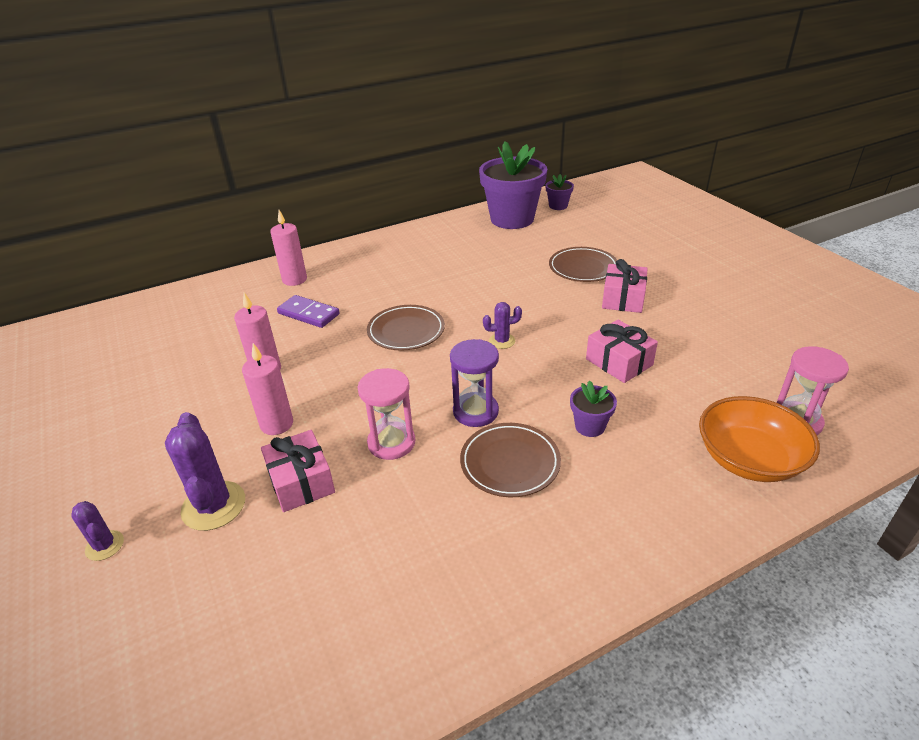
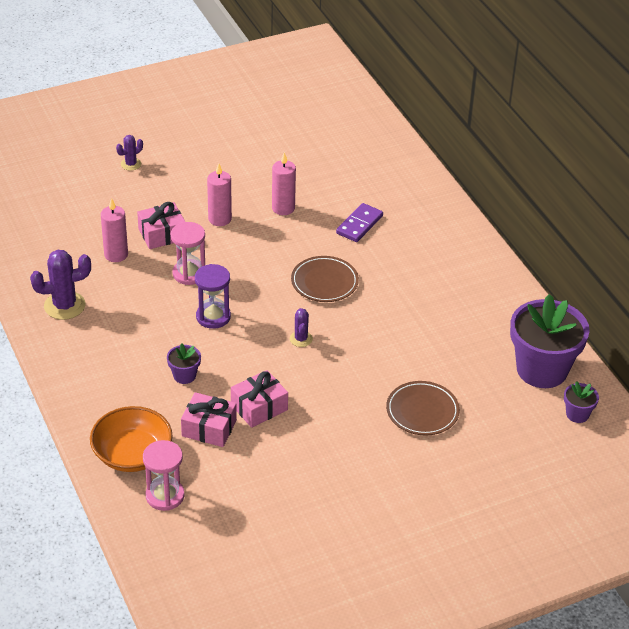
camera: 90 degrees right, 5 degrees up
(213, 506) = (150, 200): purple cactus -> purple cactus (64, 306)
(294, 280) = (419, 212): pink candle -> pink candle (116, 255)
(510, 463) = (157, 329): brown plate -> none
(623, 299) = (359, 430): pink gift -> pink gift (209, 428)

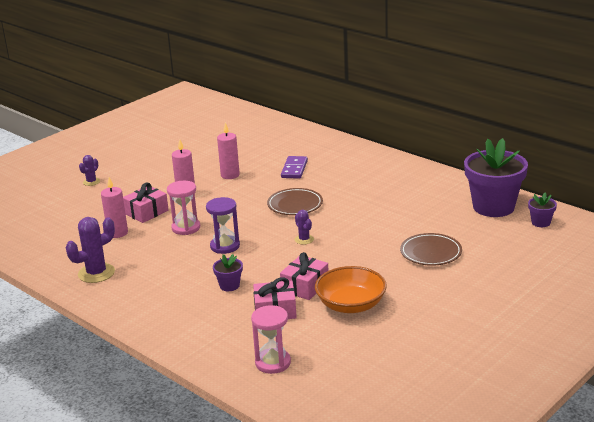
camera: 20 degrees left, 15 degrees down
(132, 454) = (224, 345): orange bowl -> orange bowl (351, 305)

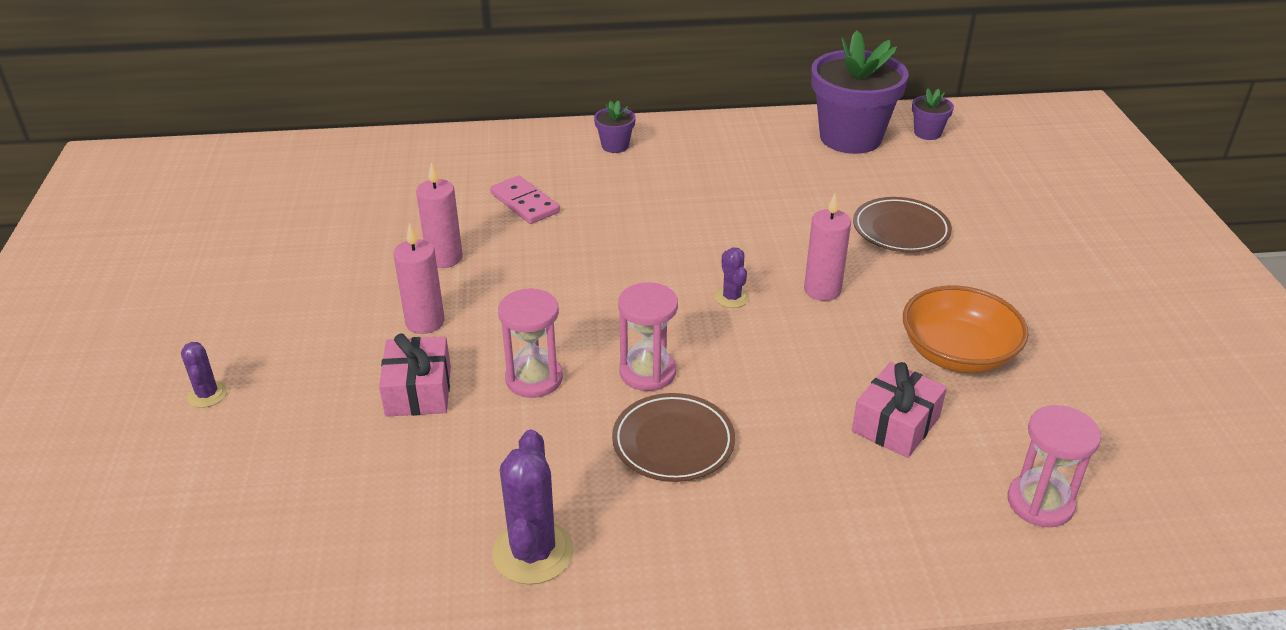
camera: 50 degrees left, 10 degrees up
(117, 233) = (434, 457): pink candle -> pink candle (822, 290)
(225, 246) = (647, 372): purple hourglass -> pink hourglass
(229, 286) = (770, 429): purple flower pot -> purple flower pot (615, 146)
(294, 169) = (525, 203): purple domino -> pink domino
(295, 205) = (624, 254): brown plate -> brown plate (673, 442)
(304, 239) = (732, 297): purple cactus -> purple cactus turned 60 degrees clockwise
(305, 286) = (861, 364): pink gift -> none

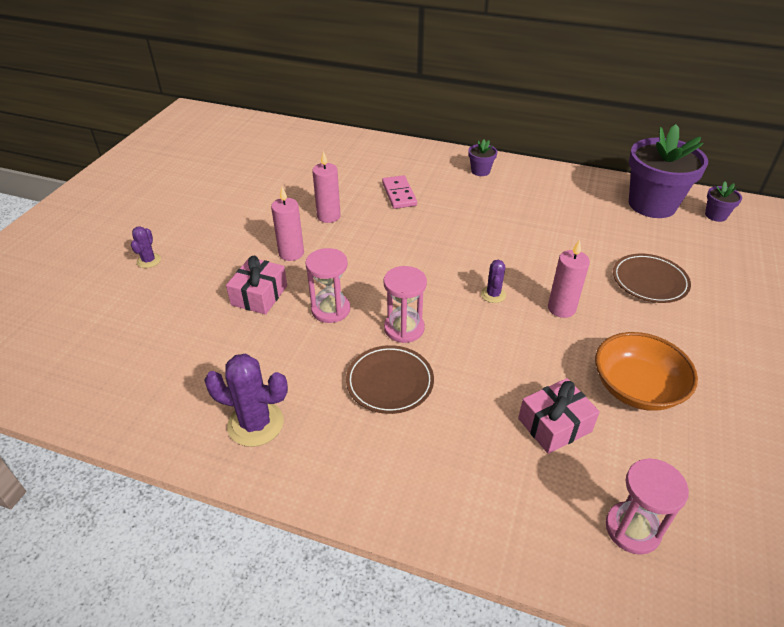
camera: 25 degrees right, 5 degrees up
(533, 552) = (255, 424): purple cactus -> purple cactus turned 75 degrees clockwise

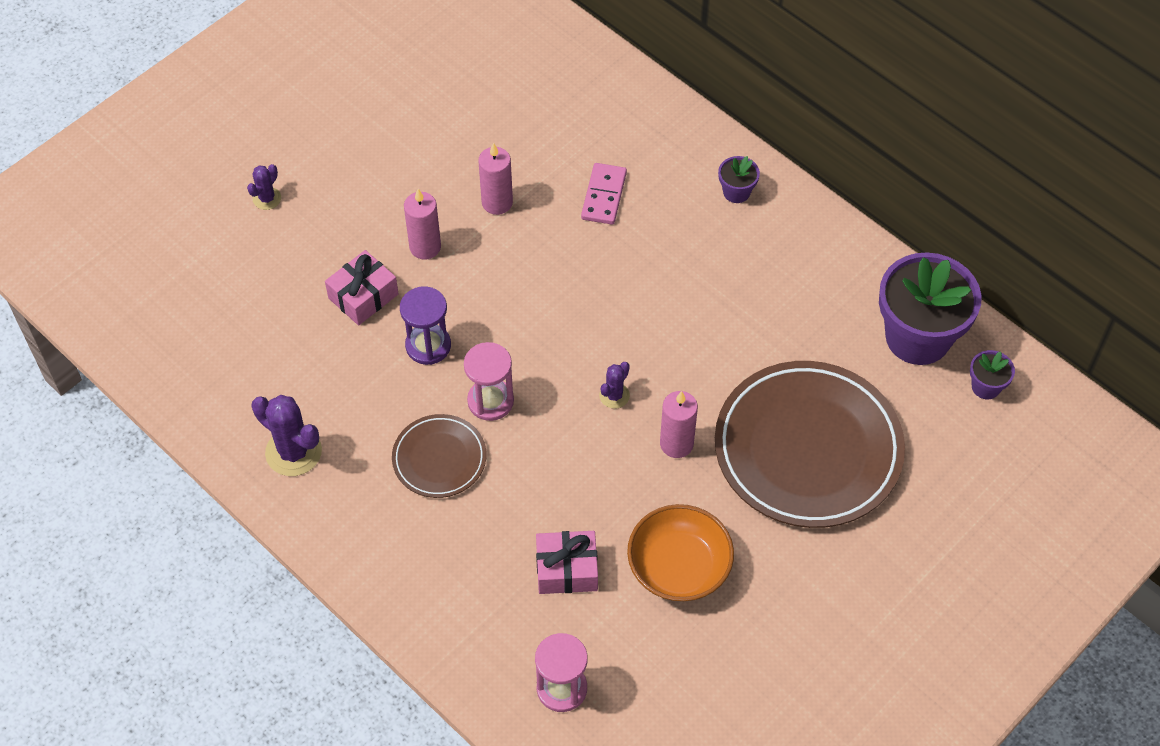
camera: 25 degrees right, 15 degrees up
(330, 309) = (428, 345): pink hourglass -> purple hourglass
(649, 281) = (808, 449): brown plate -> brown plate, size x2.00

